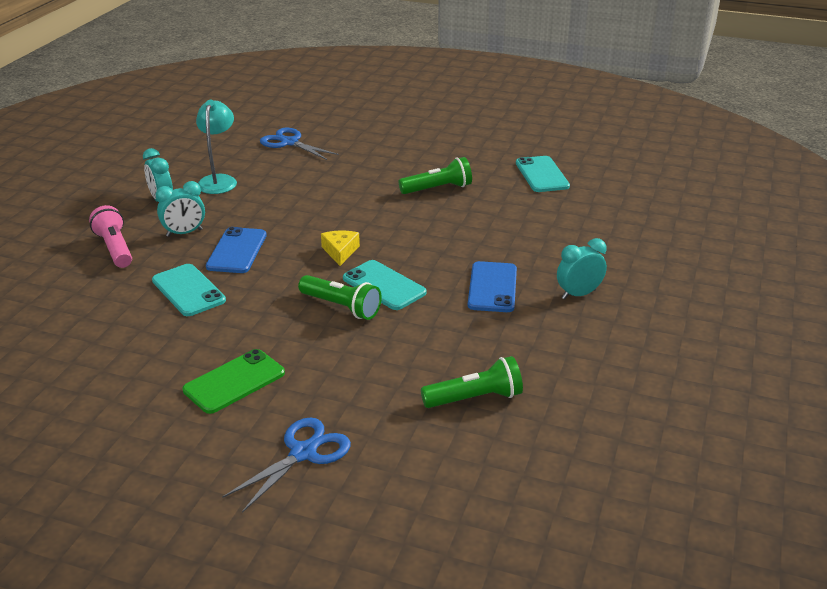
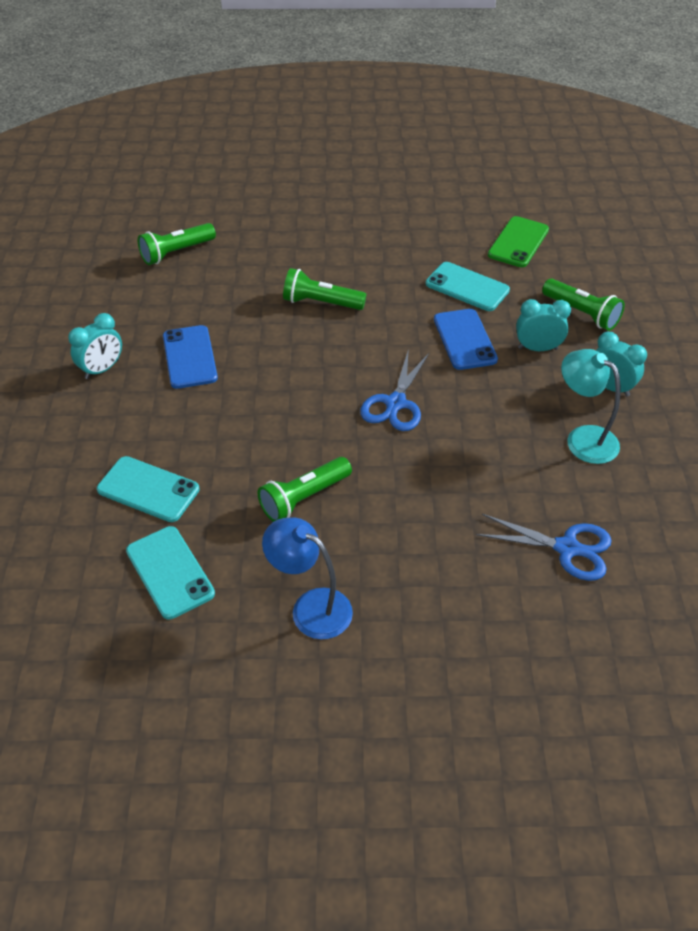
camera: 160 degrees right, 15 degrees up
(115, 248) = (582, 313): pink flashlight -> green flashlight
(184, 233) = (537, 348): turquoise clock -> turquoise clock turned 45 degrees clockwise
(219, 180) = (583, 438): turquoise lamp -> turquoise lamp turned 150 degrees clockwise
(234, 382) = (361, 225): green phone -> green phone (518, 242)
(303, 453) = (280, 195): blue scissors -> blue scissors (395, 403)
(340, 251) = (362, 364): yellow cheese -> none
(384, 285) = (295, 334): turquoise phone -> turquoise phone (148, 489)
(459, 149) = (311, 607): none -> blue lamp

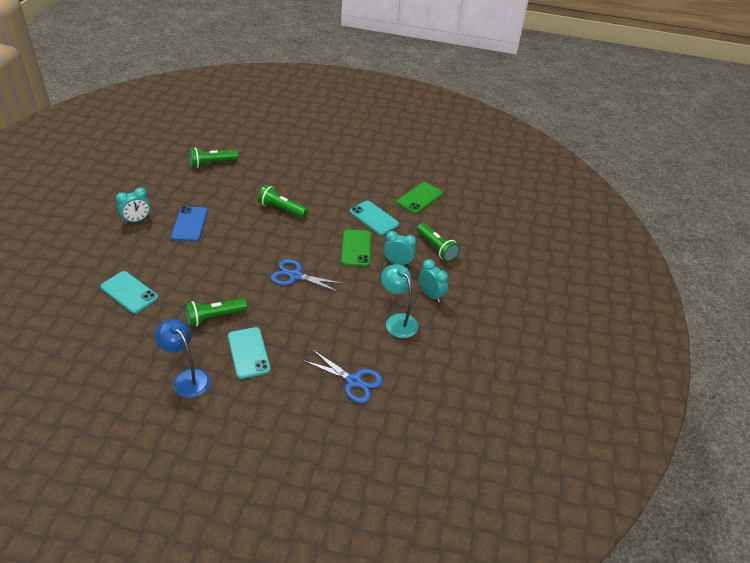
camera: 10 degrees right, 5 degrees down
(170, 572) = (118, 340): turquoise phone -> turquoise phone (248, 353)
(395, 403) = (295, 276): blue scissors -> blue scissors turned 75 degrees clockwise
(464, 339) = (356, 248): blue phone -> green phone

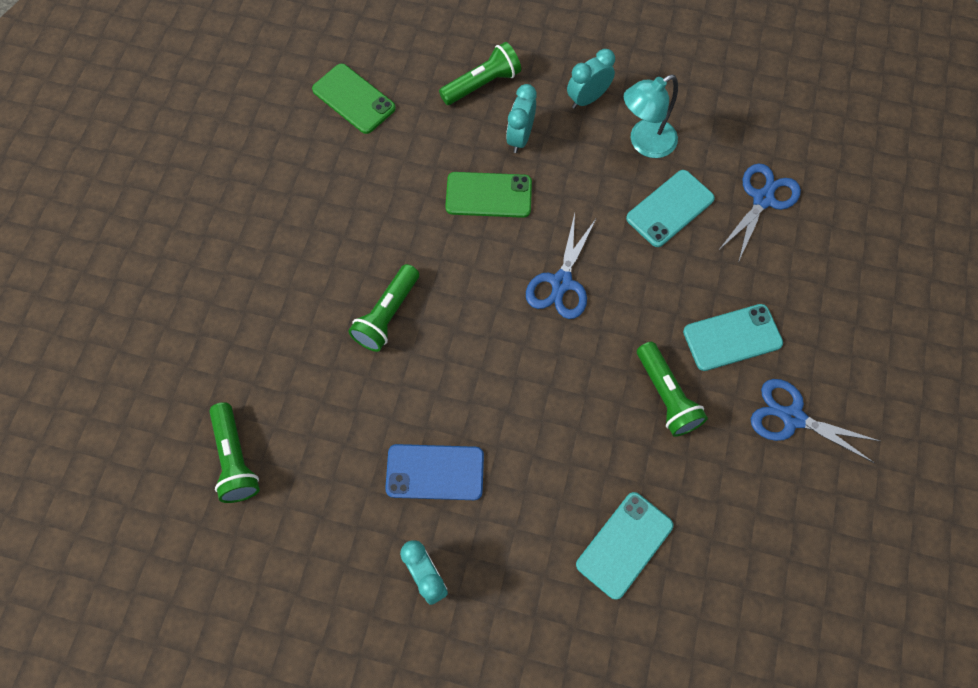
camera: 85 degrees left, 25 degrees up
(187, 378) = (792, 417): blue lamp -> blue scissors
(374, 218) = (409, 168): turquoise phone -> turquoise phone (670, 208)

